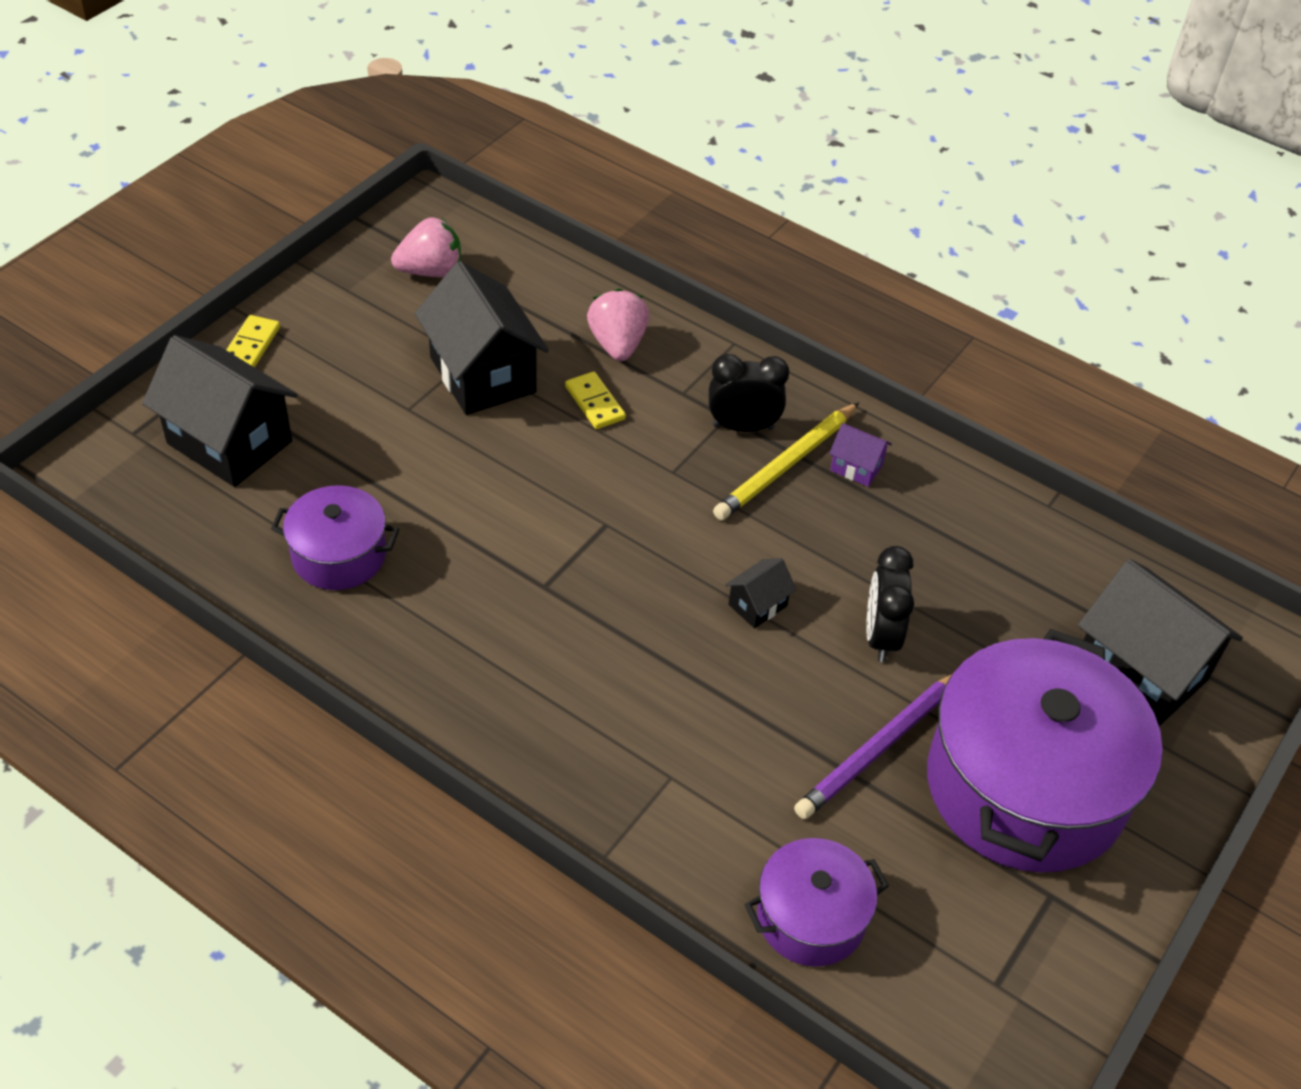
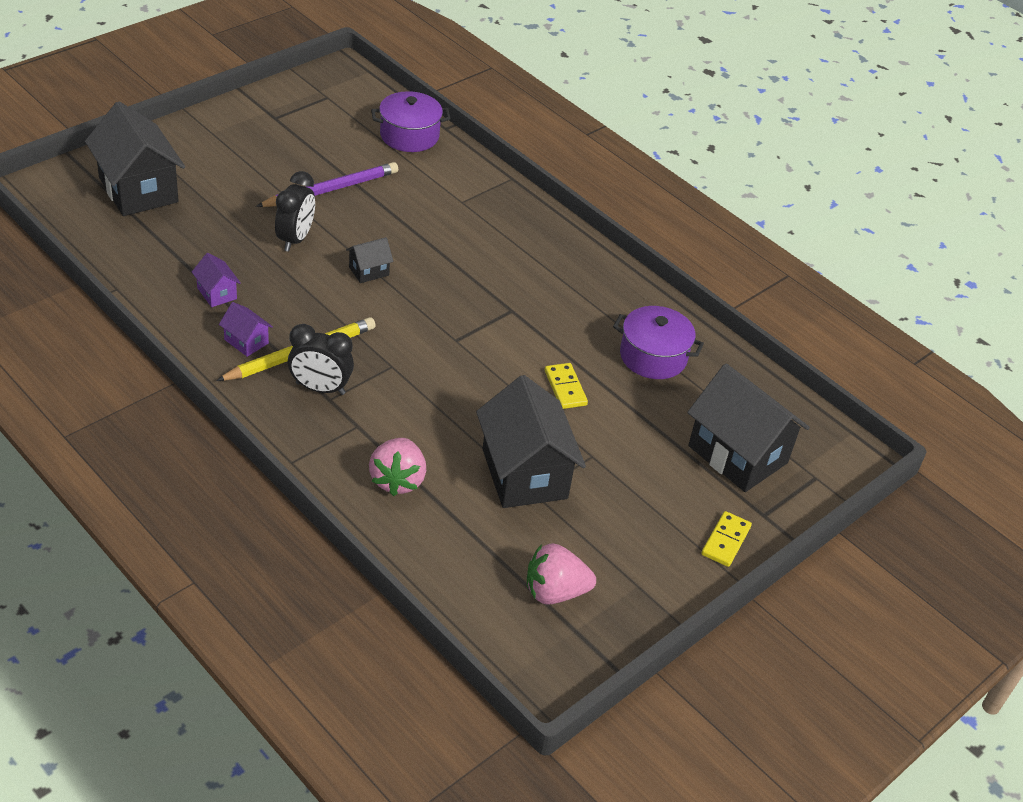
camera: 170 degrees left, 5 degrees down
(594, 403) = (435, 431): yellow domino -> yellow domino (565, 388)
(929, 525) = (217, 293): none -> purple house
(1025, 786) = (256, 157): purple pot -> none

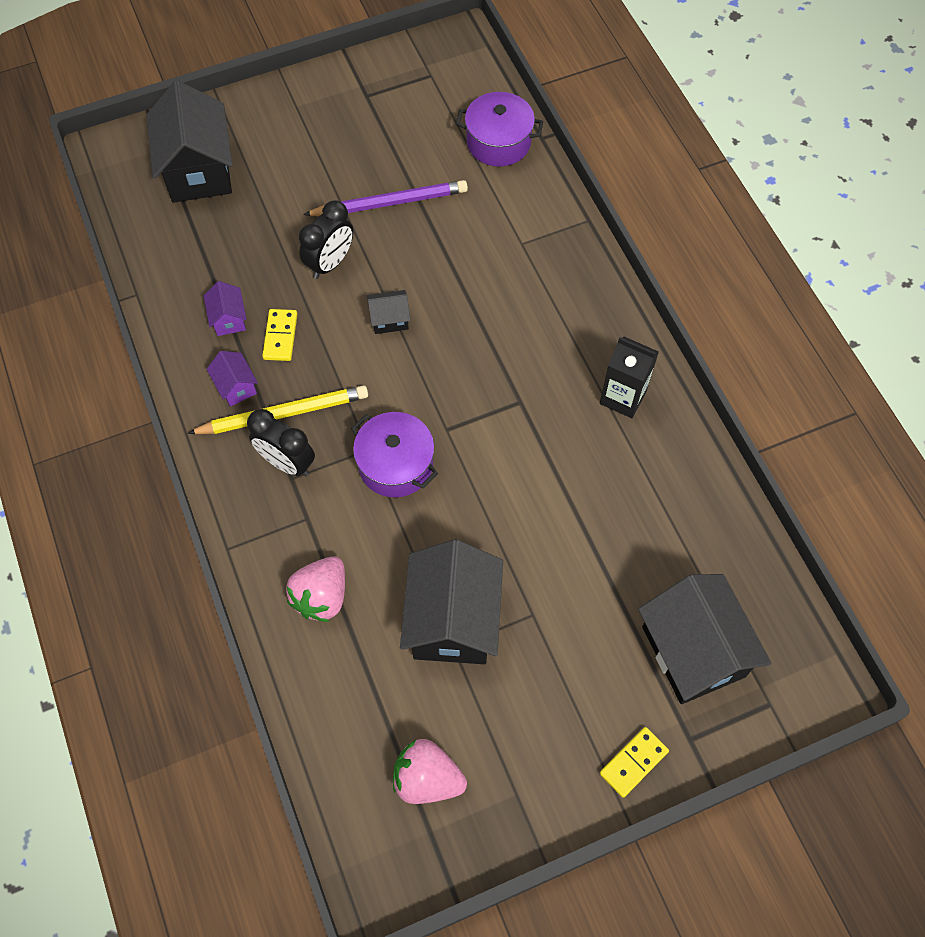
camera: 25 degrees right, 20 degrees up
(565, 388) = (538, 518): yellow domino -> yellow domino (280, 336)
(597, 293) = (623, 397): none -> black carton
(653, 356) = (650, 497): purple pot -> purple pot (395, 464)

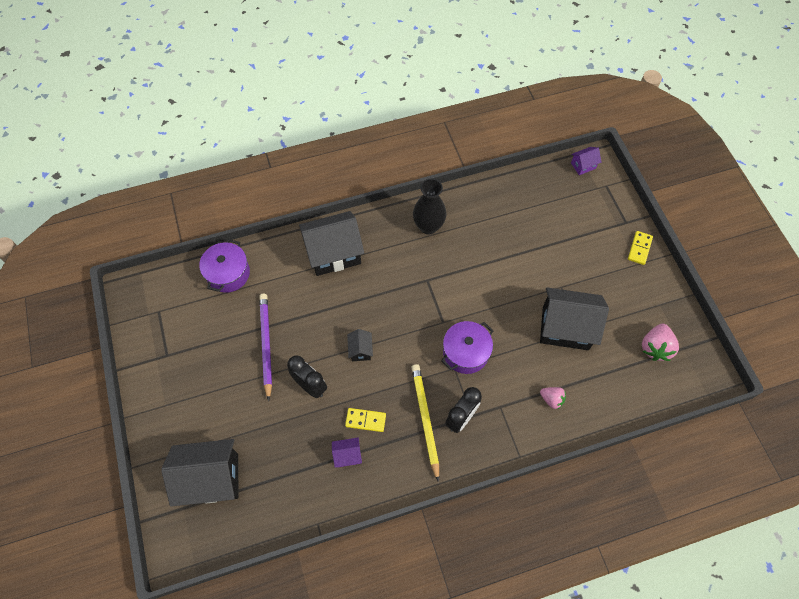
camera: 85 degrees left, 0 degrees up
(236, 387) = (402, 450): purple house -> purple house (583, 166)
(321, 596) = (551, 399): pink strawberry -> pink strawberry, size x0.62
(623, 397) = (428, 226): black carton -> black vase
(633, 762) = (639, 248): yellow domino -> yellow domino turned 60 degrees clockwise
(693, 651) = (580, 214): black house -> black house (334, 253)

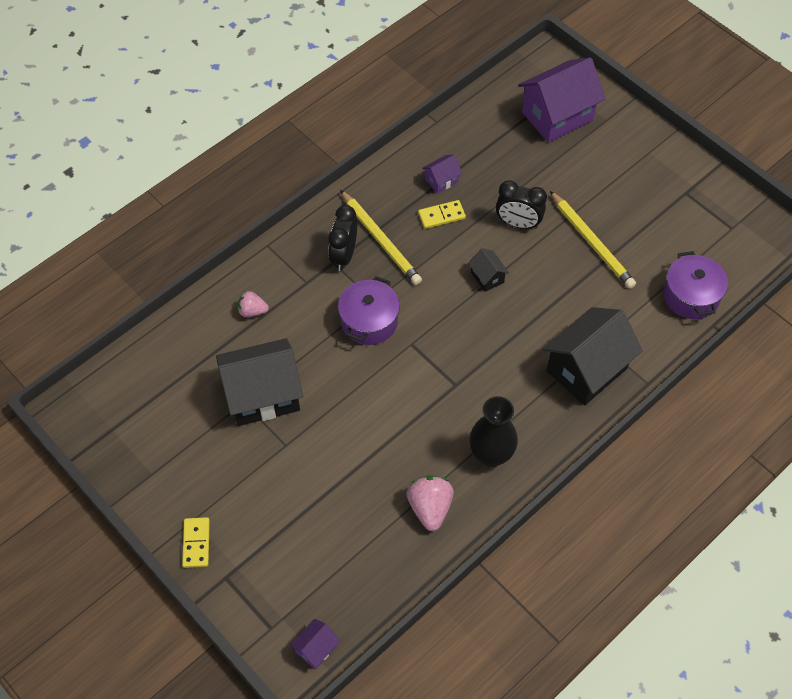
camera: 155 degrees right, 5 degrees down
(211, 478) = (557, 116): black house -> purple house
(266, 345) = (591, 242): purple pencil -> yellow pencil
(655, 347) = (146, 416): pink strawberry -> pink strawberry (430, 508)

